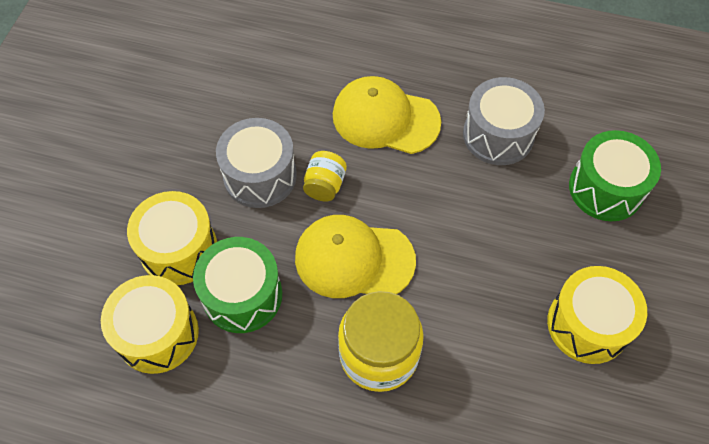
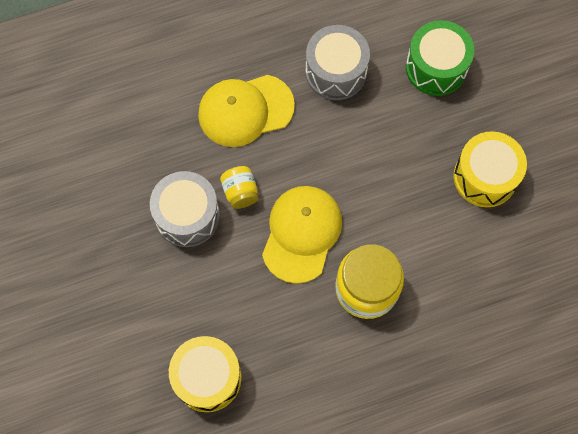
camera: 35 degrees left, 10 degrees up
(179, 249) = (173, 310): yellow drum -> none
(242, 295) = (245, 311): green drum -> none
(354, 259) = (302, 234): yellow cap -> yellow cap turned 135 degrees clockwise

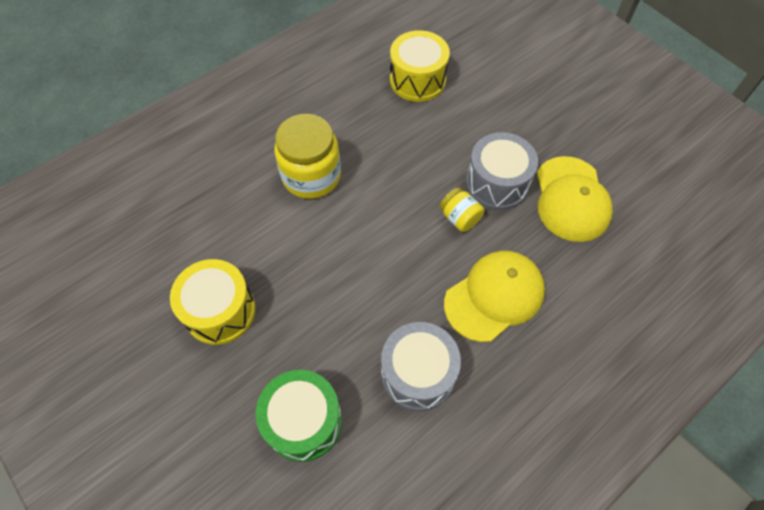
camera: 160 degrees right, 10 degrees down
(302, 234) = (387, 201): yellow cap -> yellow cap (571, 199)

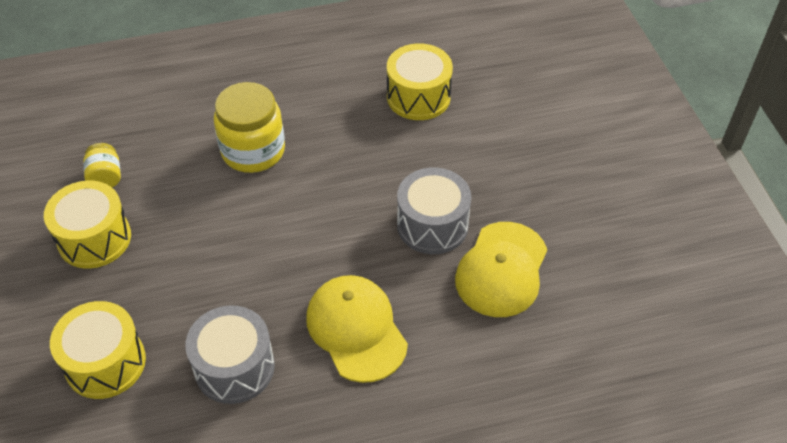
camera: 25 degrees right, 10 degrees down
(303, 421) = (105, 363): green drum -> yellow drum
(459, 218) = (371, 243): yellow jar -> yellow jar (106, 177)
(494, 296) = (356, 329): yellow cap -> yellow cap turned 105 degrees counterclockwise

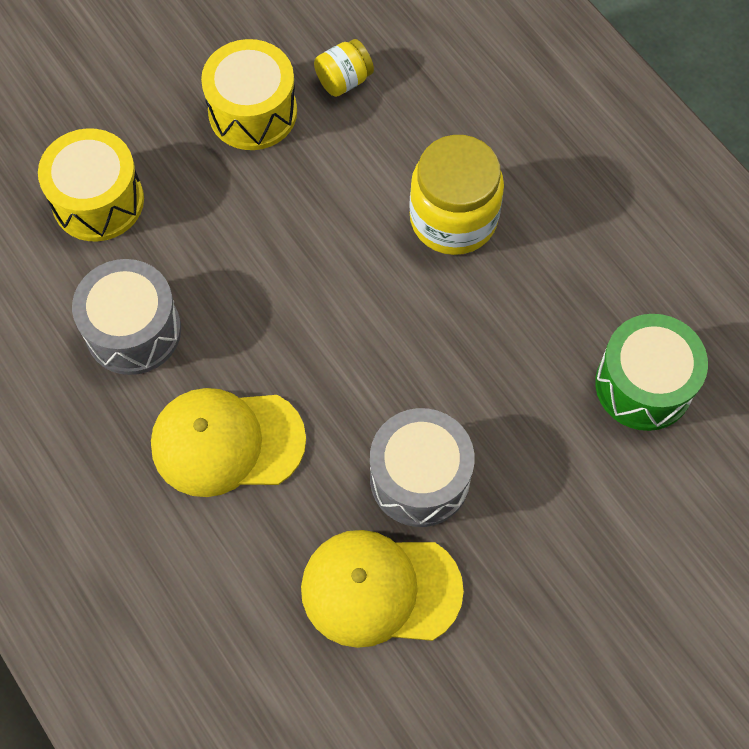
camera: 70 degrees right, 15 degrees up
(356, 329) = (227, 442): yellow cap -> yellow cap turned 135 degrees counterclockwise
(418, 97) = (643, 385): yellow drum -> green drum

